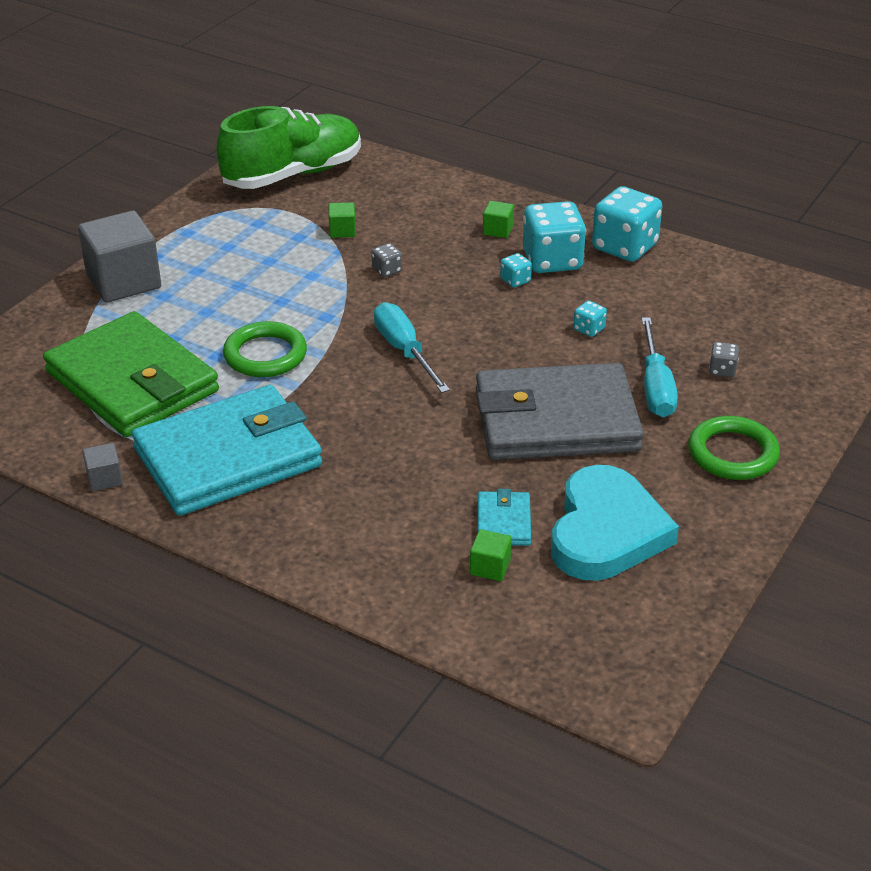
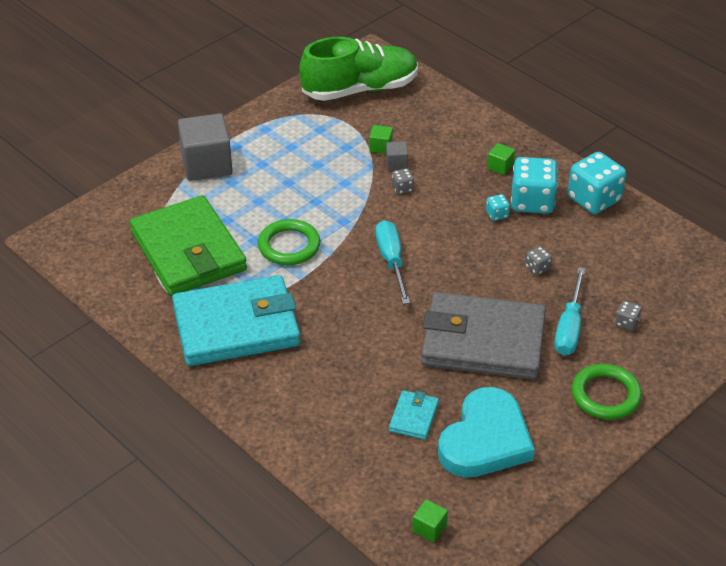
camera: 15 degrees right, 5 degrees up
(104, 479) = (147, 326): grey cube -> grey cube (396, 163)
(490, 567) = (391, 451): green cube -> green cube (429, 528)
(589, 329) = (537, 268): turquoise dice -> grey dice

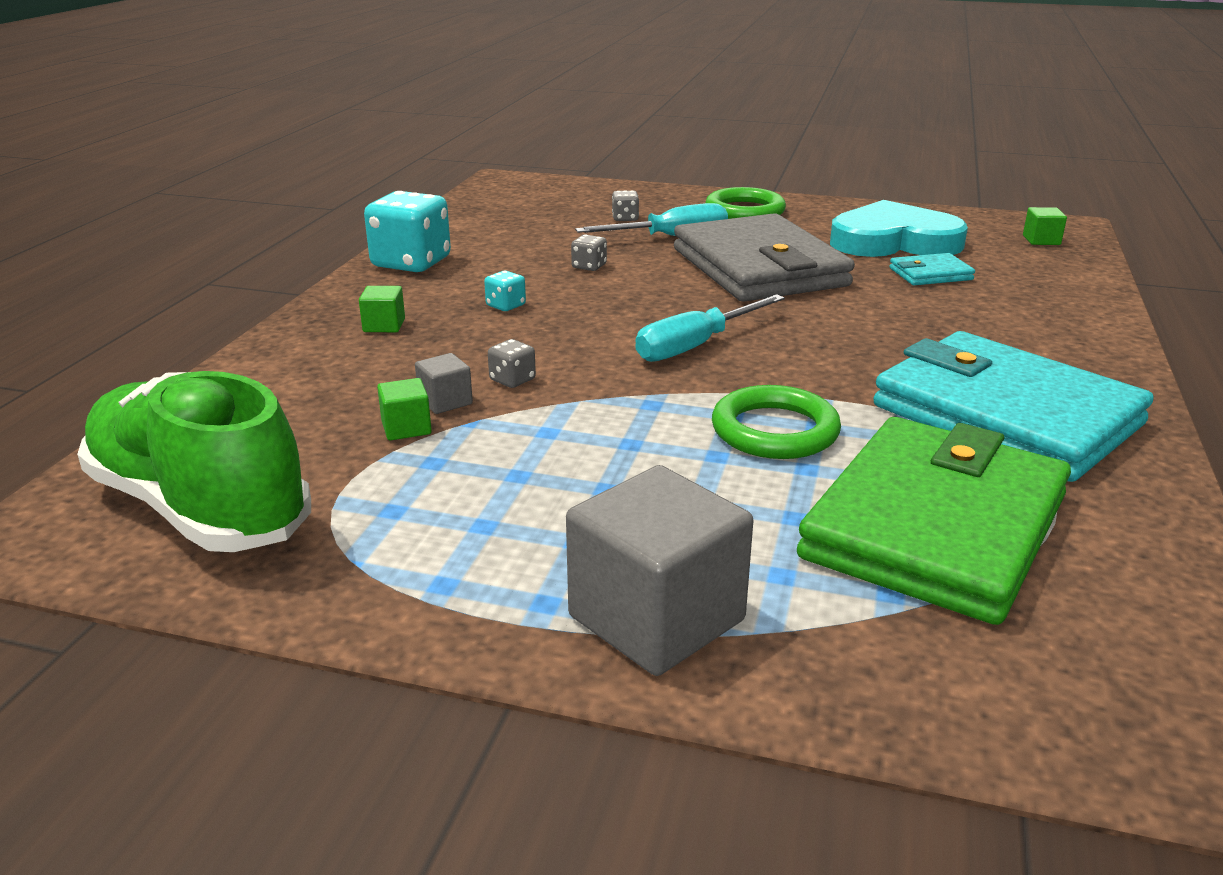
camera: 120 degrees left, 15 degrees down
(532, 201) = (452, 292): turquoise dice -> none

